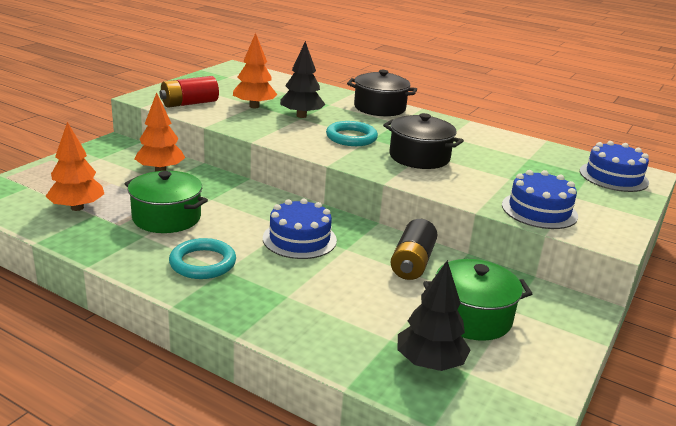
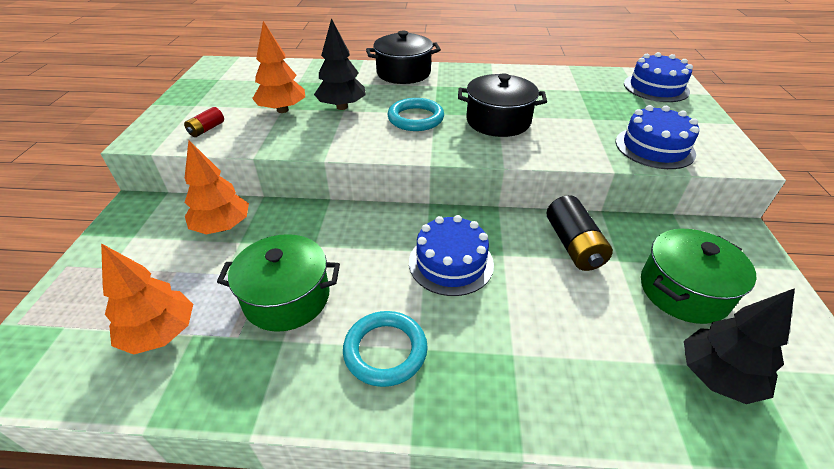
camera: 25 degrees left, 15 degrees up
(189, 103) = (206, 129): red battery -> red battery, size x0.55

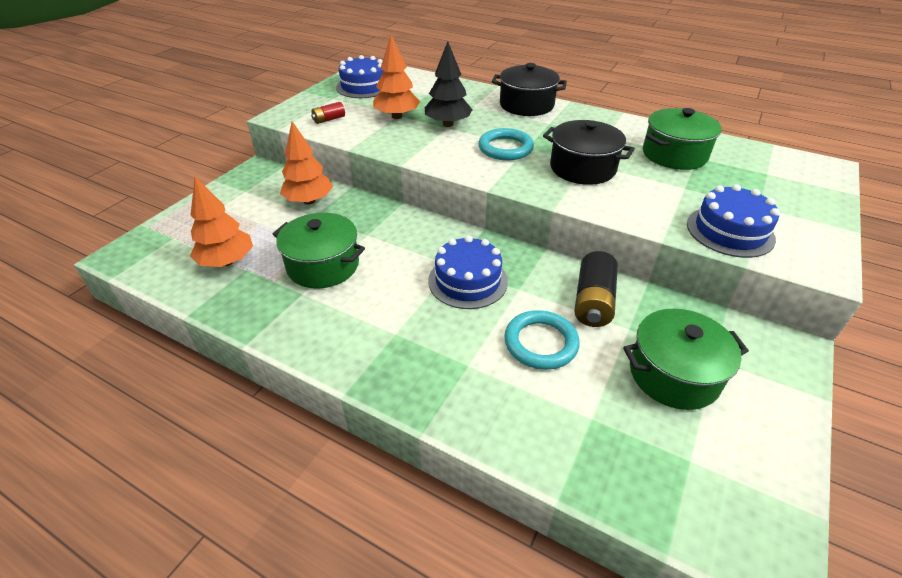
camera: 25 degrees right, 0 degrees up
(385, 351) = (369, 326): turquoise ring -> turquoise ring (540, 343)
(560, 91) = (674, 155): none -> green pot
(656, 87) = (793, 174): blue cake -> blue cake (364, 86)
(717, 377) = (643, 451): black tree -> none

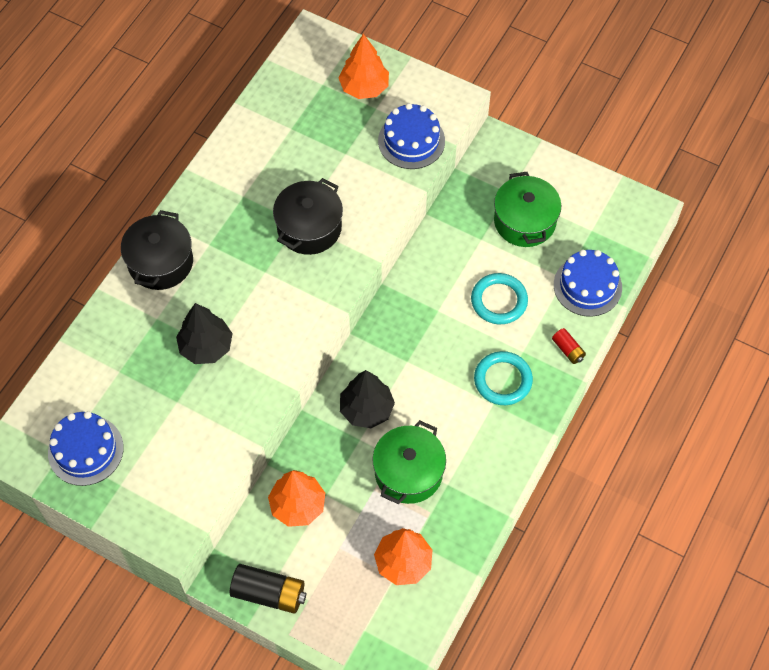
camera: 90 degrees left, 20 degrees up
(329, 119) = (184, 479): red battery -> red battery (568, 350)
(397, 116) = (181, 402): orange tree -> orange tree (364, 87)
(398, 238) = (366, 409): none -> black tree
(468, 281) = (428, 349): blue cake -> blue cake (587, 286)
(505, 148) = (266, 292): turquoise ring -> turquoise ring (502, 380)
(593, 301) = (452, 258): black battery -> black battery (269, 593)
(674, 155) = (285, 146): green pot -> none

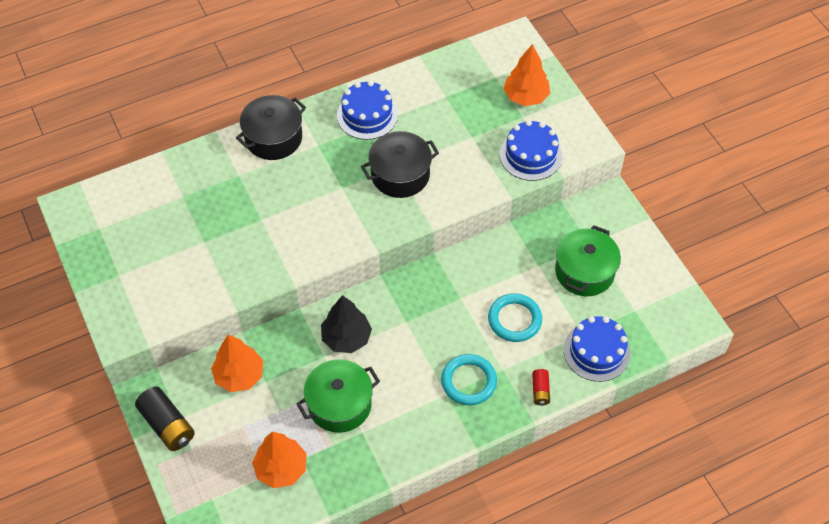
camera: 35 degrees right, 5 degrees down
(85, 450) = (116, 237): blue cake -> blue cake (367, 115)
(206, 347) = (256, 216): black tree -> none

